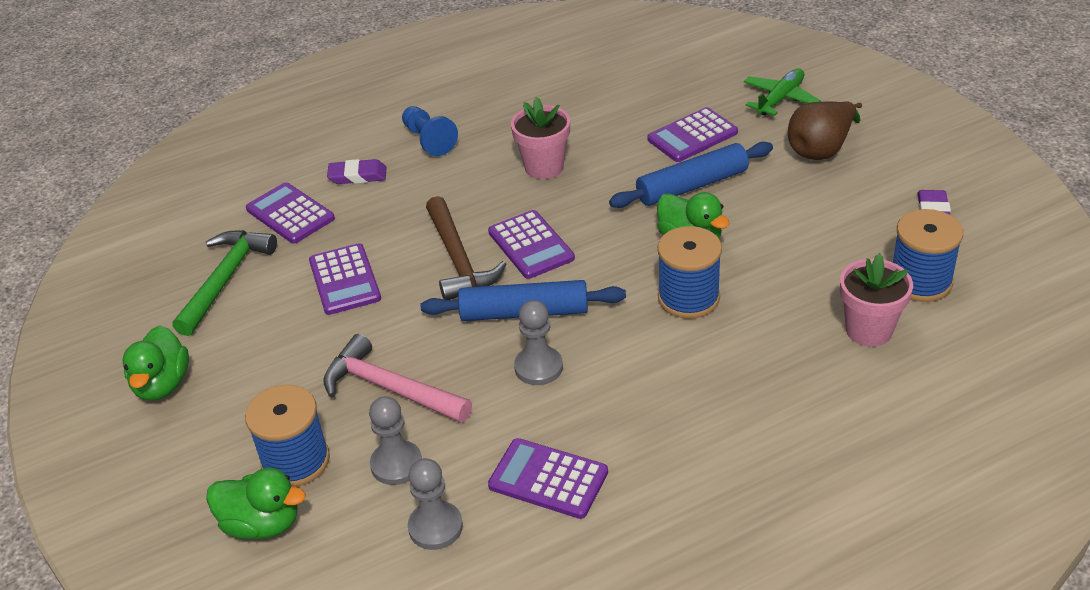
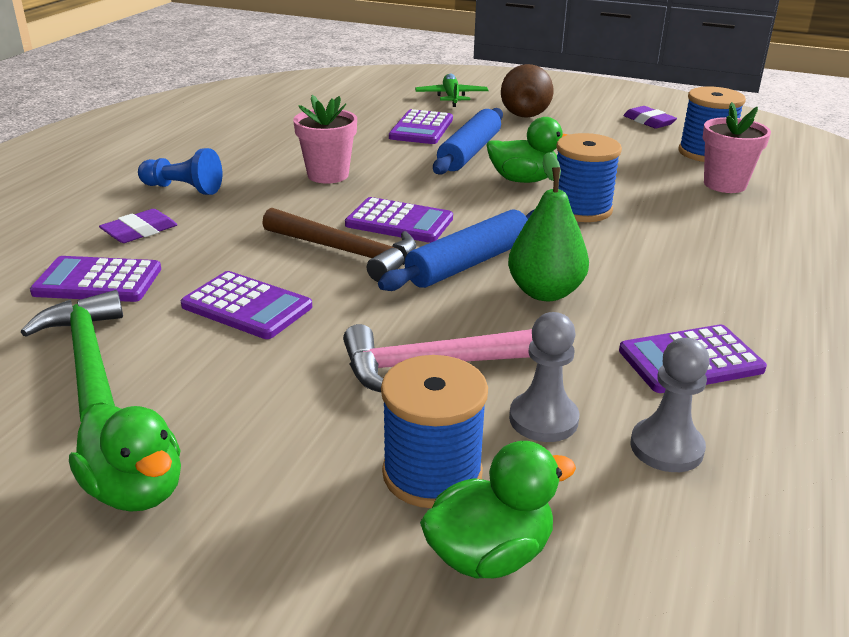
camera: 45 degrees left, 10 degrees down
(538, 367) = (545, 292): grey pawn -> green pear

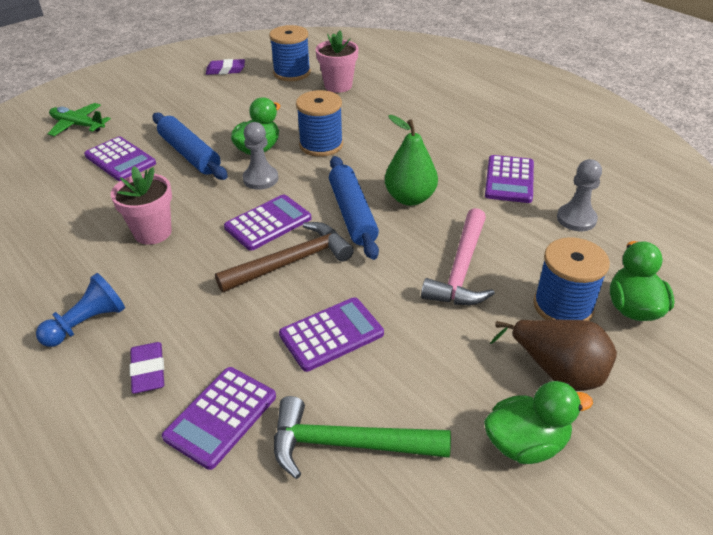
camera: 60 degrees left, 10 degrees up
(524, 112) = (150, 107): brown pear -> brown pear (557, 371)
(543, 419) = (534, 248): grey pawn -> grey pawn (260, 179)

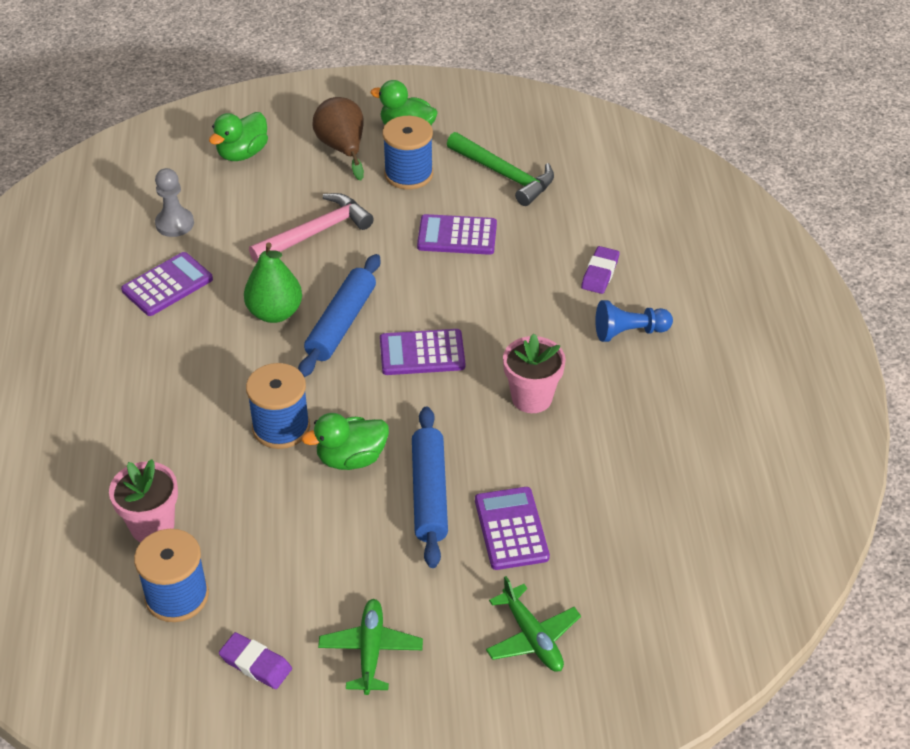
camera: 145 degrees left, 5 degrees up
(170, 92) = (370, 650): none -> green plane
(221, 417) = (568, 223): purple calculator -> none
(260, 179) = (384, 412): grey pawn -> none
(291, 262) = (435, 304): brown hammer -> none
(563, 306) = (283, 176): blue spool -> blue spool (408, 174)

